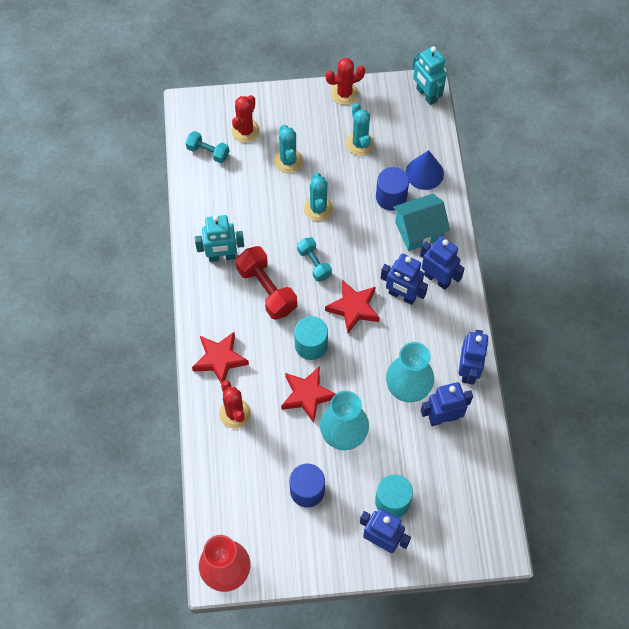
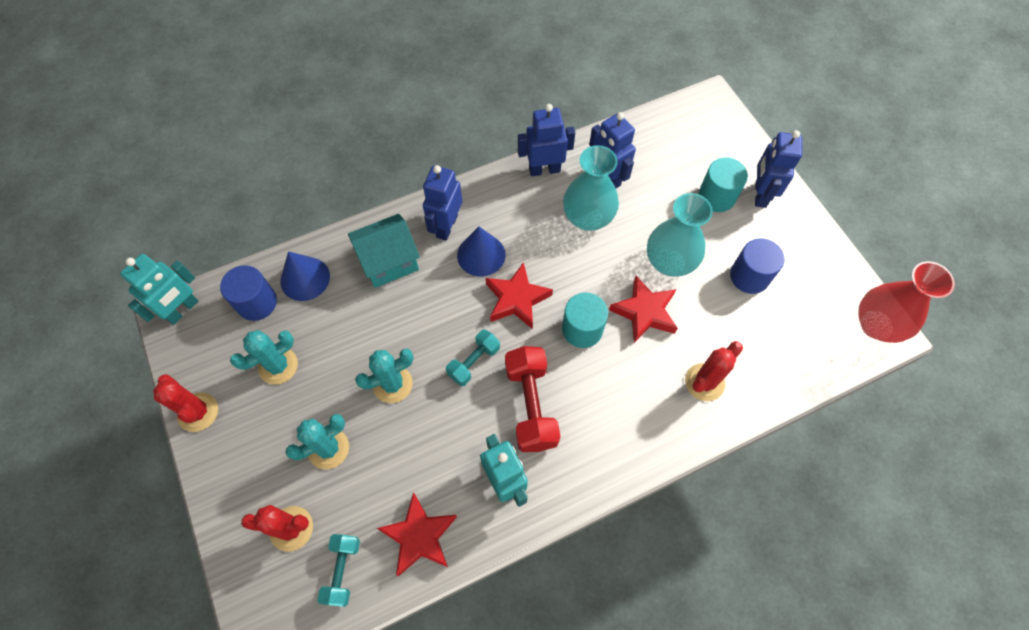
camera: 110 degrees left, 0 degrees up
(220, 359) = (647, 426): red star -> red star (419, 536)
(267, 289) = (530, 405): red dumbbell -> red dumbbell turned 45 degrees counterclockwise
(391, 197) = (350, 305): blue cylinder -> blue cylinder (257, 303)
(402, 296) = (481, 254): blue robot -> blue cone
(419, 231) = (389, 261): turquoise house -> turquoise house turned 75 degrees counterclockwise

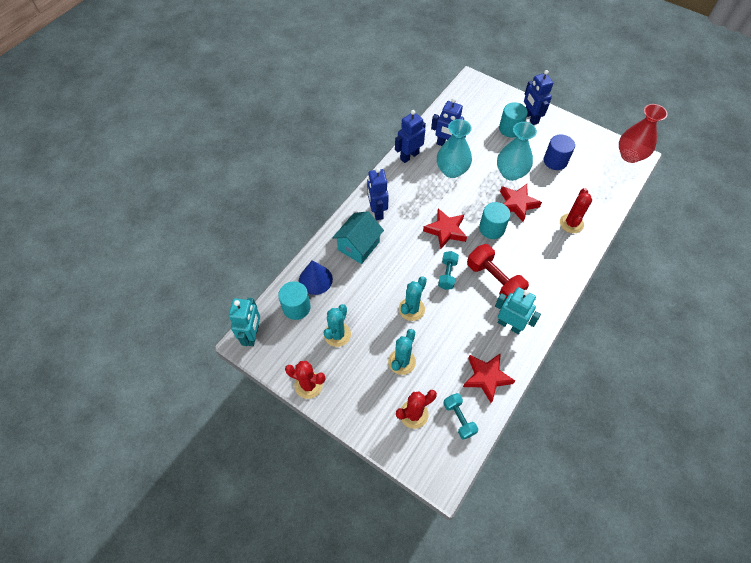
camera: 30 degrees left, 5 degrees down
(257, 303) = (296, 307): blue cylinder -> turquoise cylinder
(481, 254) = (408, 217): blue cone -> none

